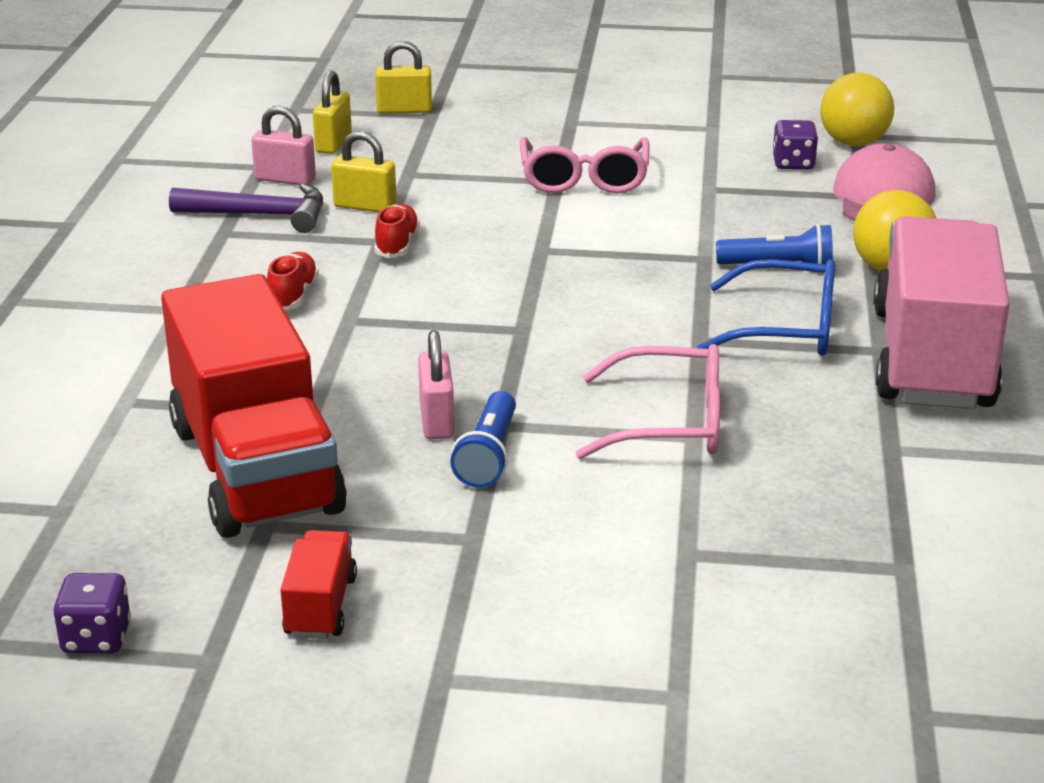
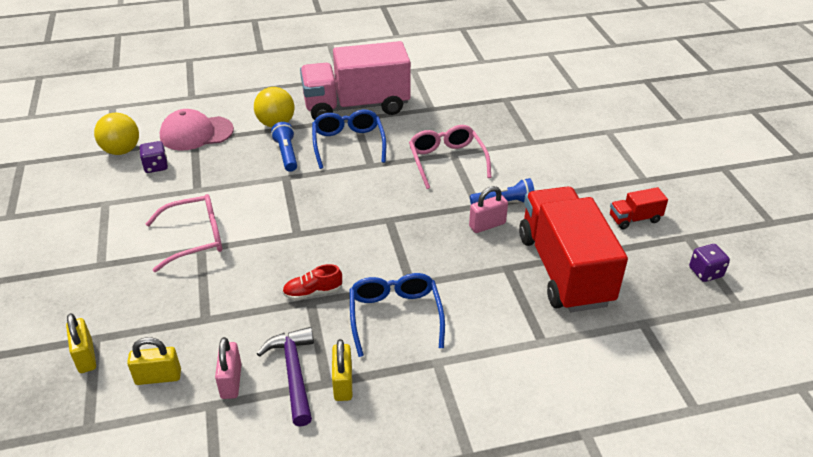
camera: 110 degrees left, 10 degrees up
(255, 469) = (564, 269): red truck -> red truck turned 60 degrees counterclockwise
(293, 295) = (395, 316): red shoe -> blue glasses
(365, 206) = (263, 324): yellow padlock -> yellow padlock (343, 383)

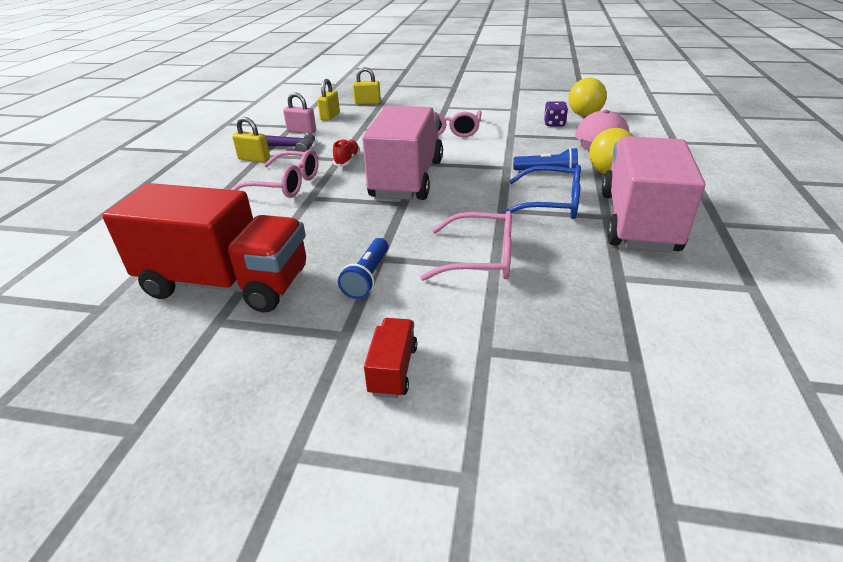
camera: 115 degrees right, 5 degrees down
(339, 232) = (407, 179): none -> pink truck
(395, 316) = (285, 185): blue glasses -> pink glasses
(487, 225) = (342, 255): pink padlock -> none
(634, 219) = (229, 386): red truck -> red truck (393, 370)
(705, 272) = (68, 408): purple dice -> none

